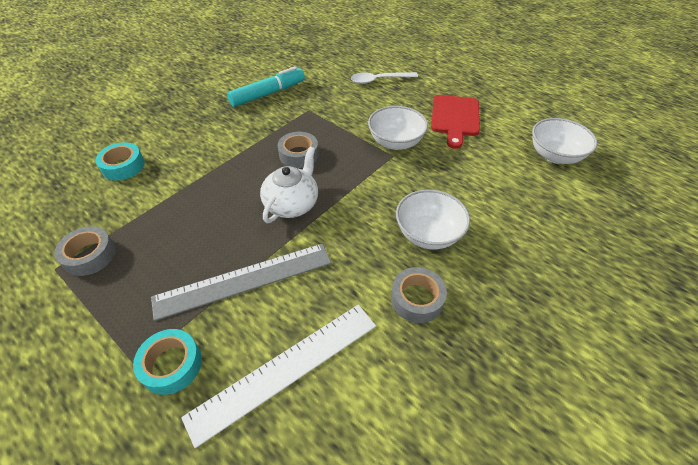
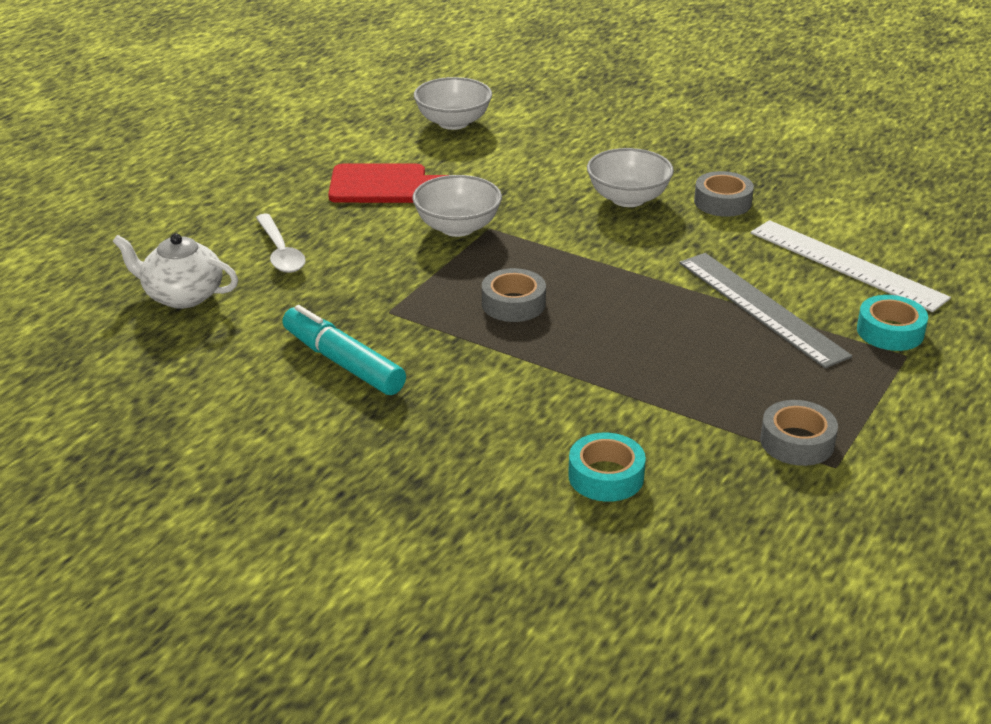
camera: 100 degrees left, 15 degrees down
(292, 204) = (621, 294): white teapot -> white teapot (182, 296)

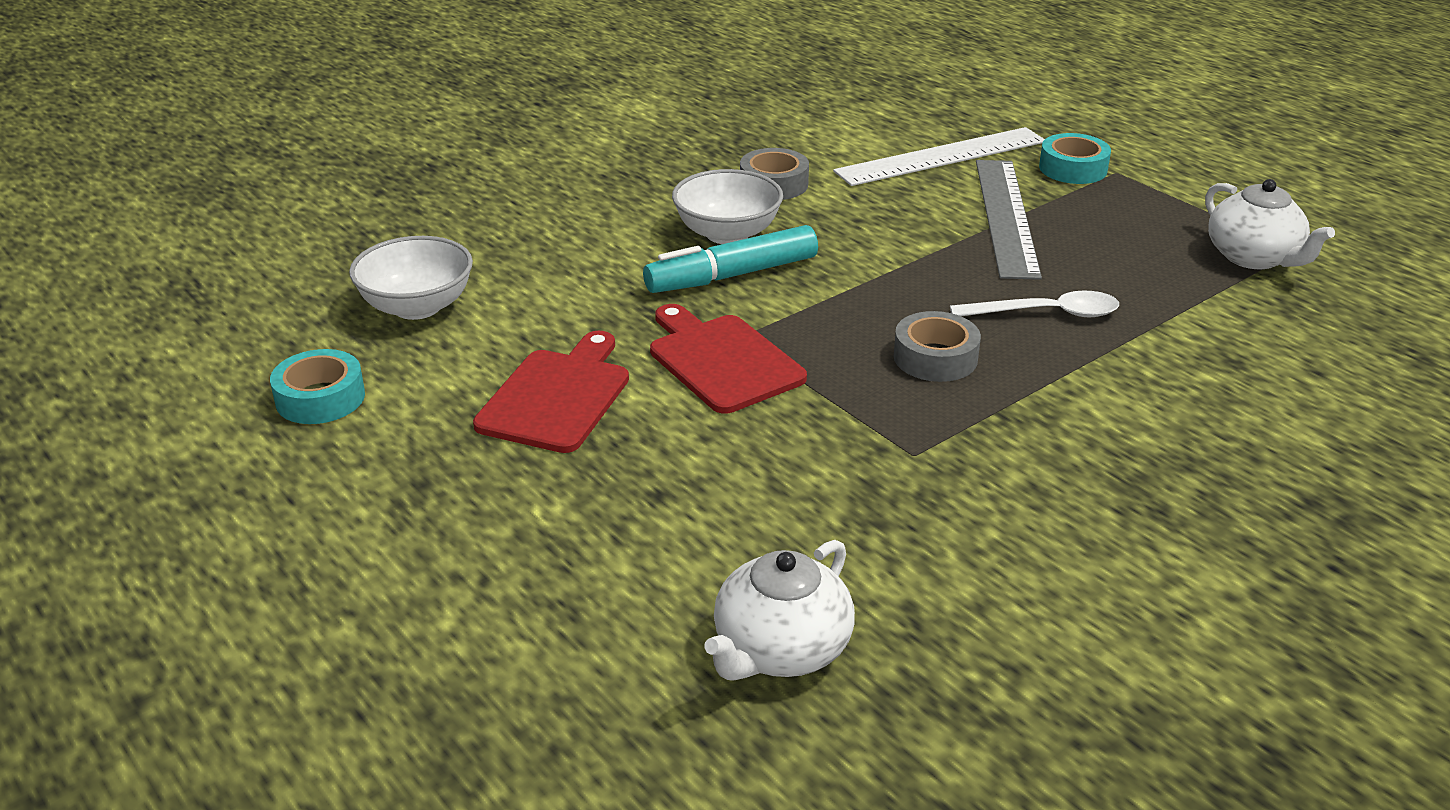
camera: 70 degrees left, 0 degrees up
(280, 252) = (699, 524): white spoon -> white spoon (1046, 313)
(343, 363) = (1031, 514): turquoise marker -> turquoise marker (732, 275)
(457, 227) = (722, 360): white bowl -> red cutting board
(606, 476) = (1306, 373): turquoise tape -> turquoise tape (320, 398)
(761, 308) = (1006, 216): grey ruler -> grey ruler turned 75 degrees counterclockwise
(797, 442) = (1253, 257): grey tape -> white teapot

